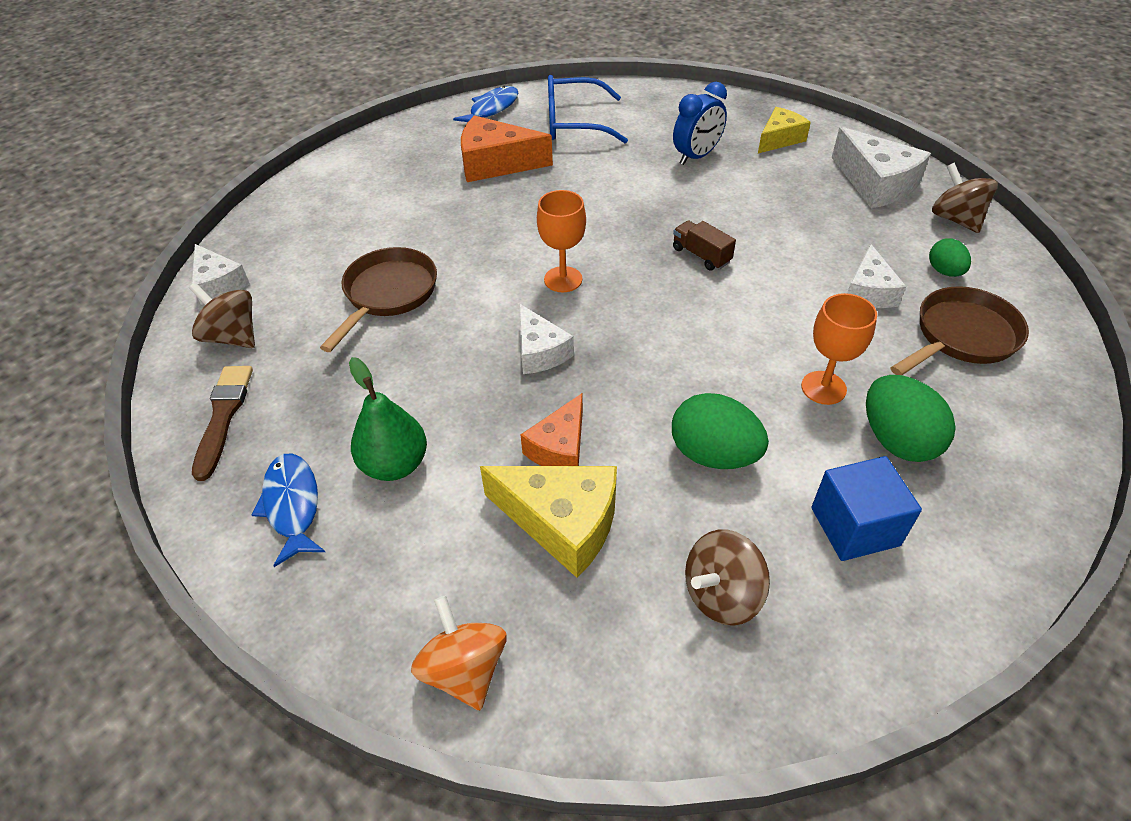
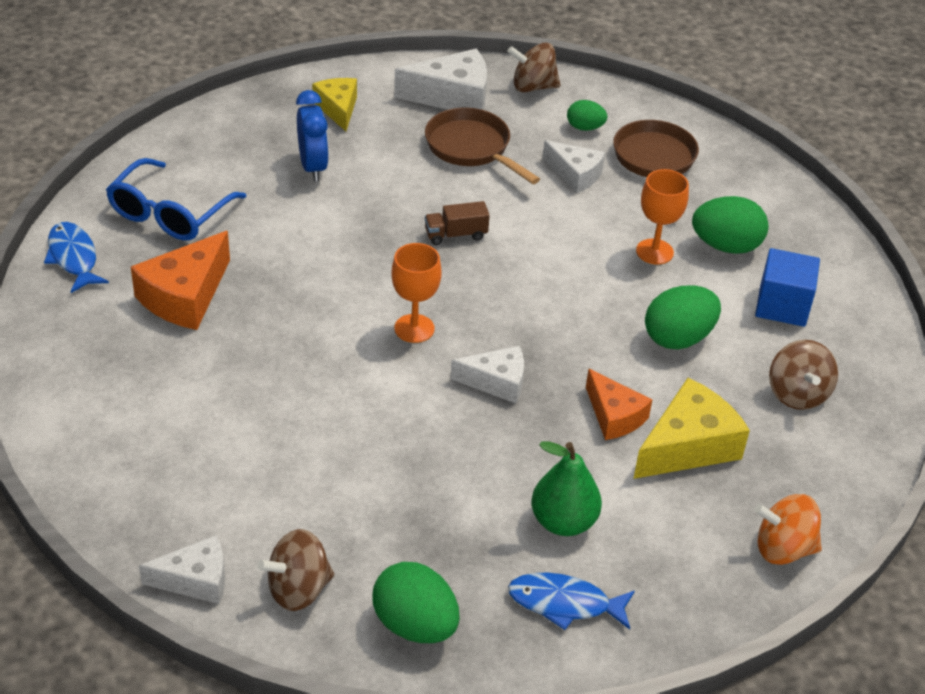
camera: 65 degrees left, 5 degrees down
(223, 416) = (415, 625): brown brush -> green egg
(388, 294) = (332, 452): brown pan -> brown pan (471, 148)

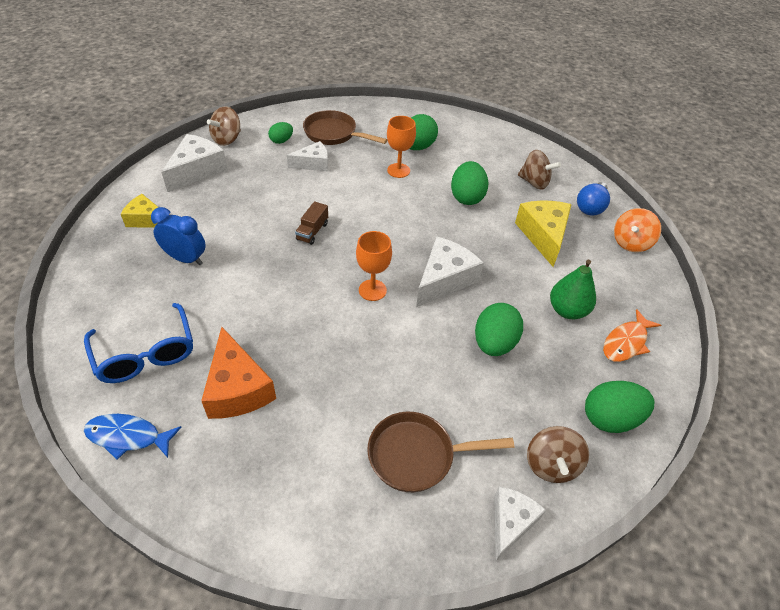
camera: 55 degrees left, 5 degrees up
(434, 470) = (494, 343): none -> green egg
(471, 148) = (248, 187): brown pan -> brown pan (417, 455)
(496, 382) = (444, 279): white cheese -> white cheese, size x1.55
(565, 603) = (626, 342): blue fish -> orange fish
(614, 416) = (504, 249): orange cheese -> none
(782, 305) = (473, 154): blue cube -> none
(815, 476) = (591, 207): none -> blue light bulb

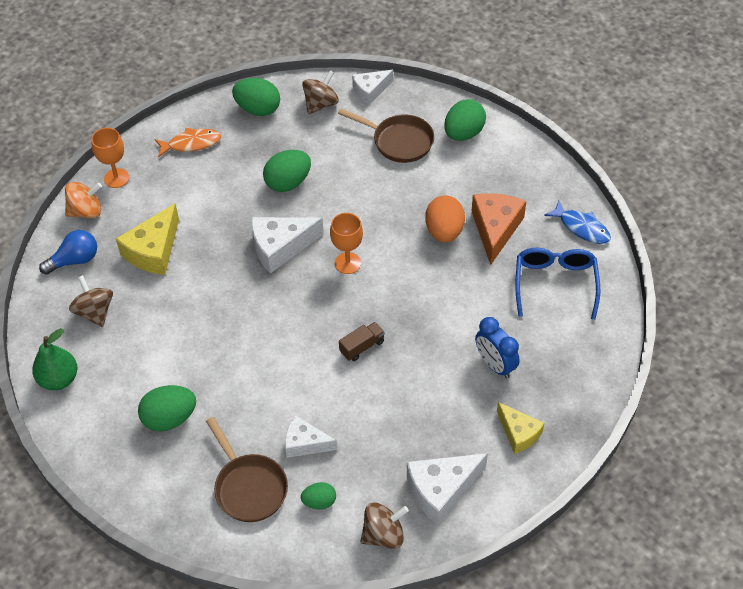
camera: 145 degrees left, 5 degrees up
(295, 361) = (444, 231): none -> orange egg
(398, 170) = (219, 391): orange goblet -> orange goblet (116, 178)
(467, 197) = (181, 323): green egg -> green egg (463, 133)
(567, 310) = (208, 182): green pear -> green pear (59, 379)

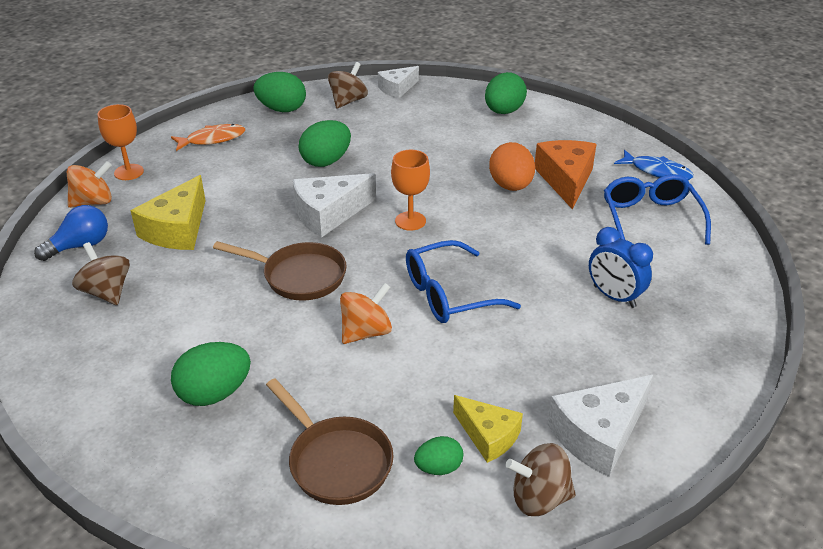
camera: 10 degrees left, 15 degrees down
(59, 379) = (59, 365): green pear -> none
(289, 376) = (366, 332): none -> orange spinning top
(305, 443) = (402, 401): white cheese -> none
(362, 347) = (448, 294): brown truck -> blue glasses
(383, 535) = (539, 498): brown spinning top -> brown spinning top turned 150 degrees counterclockwise
(399, 141) = (438, 122): brown pan -> brown pan (299, 276)
(518, 433) = (671, 361): yellow cheese -> yellow cheese (488, 436)

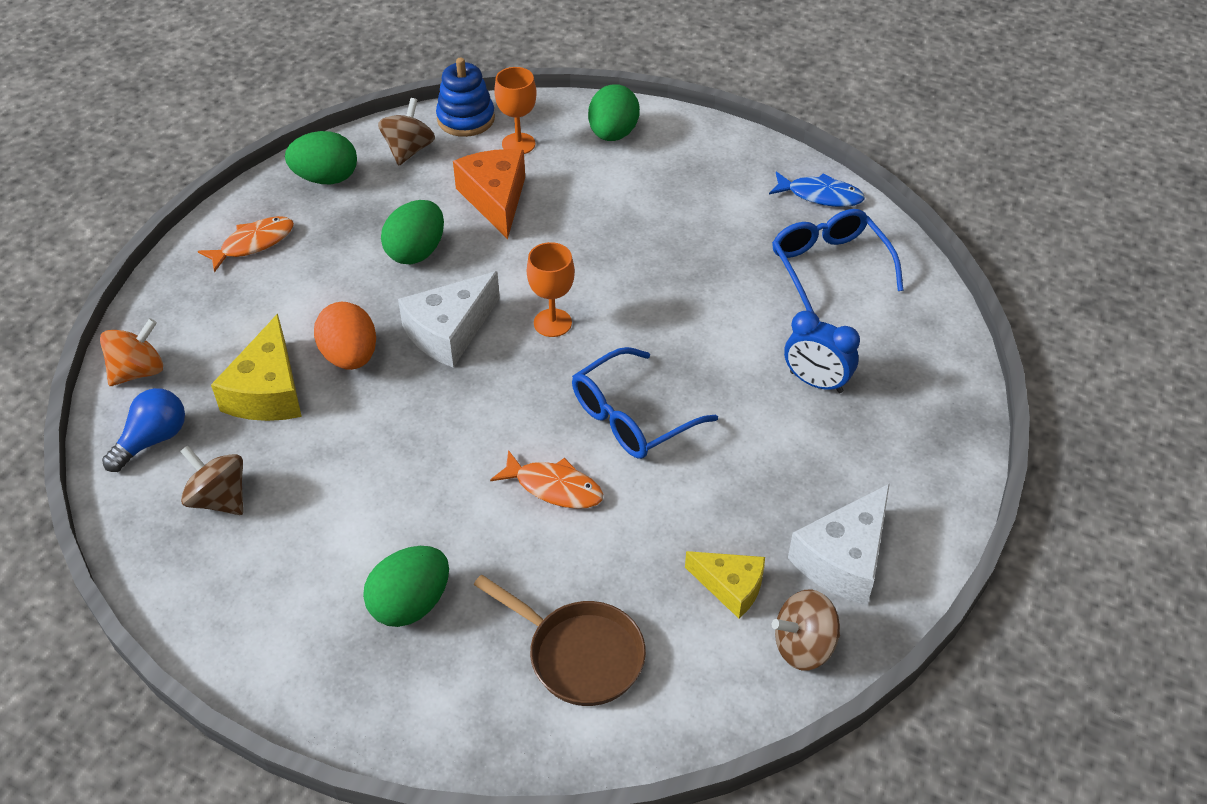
camera: 15 degrees left, 10 degrees up
(129, 172) = (164, 316): orange goblet -> orange goblet (518, 144)
(299, 276) = (447, 428): brown pan -> none
(366, 332) = (554, 487): orange spinning top -> orange fish
(397, 89) = (466, 119): white cheese -> blue stacking toy
(438, 468) = (690, 636): green egg -> none
(510, 186) = (656, 249): orange egg -> orange egg (350, 357)
(565, 180) = (718, 227): orange cheese -> orange cheese (495, 199)

